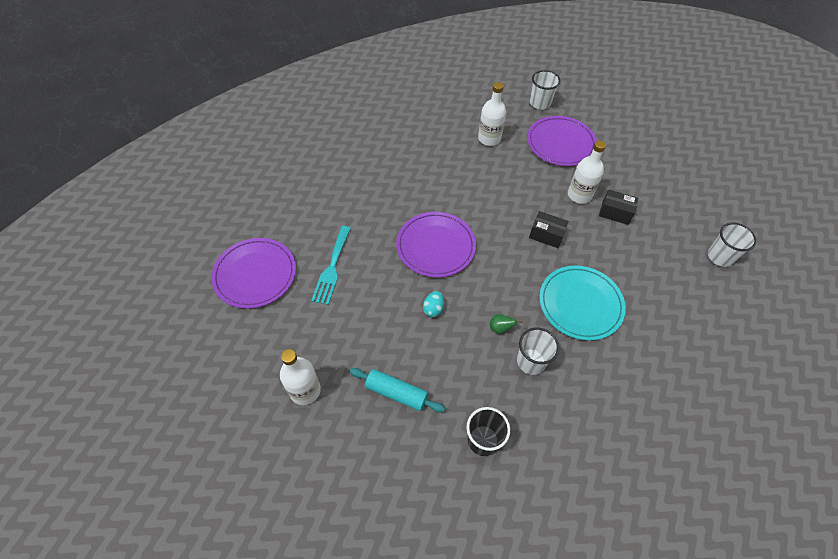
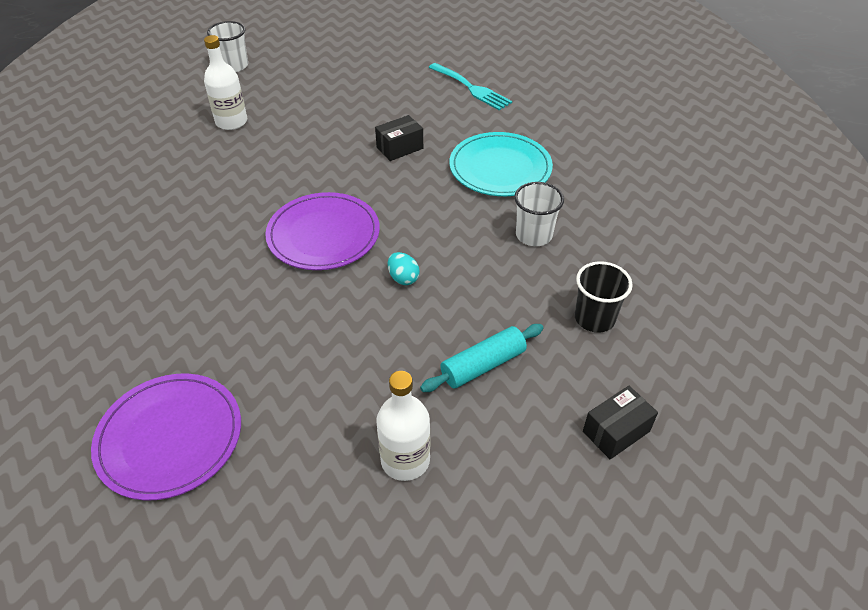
camera: 55 degrees left, 10 degrees down
(332, 268) = (251, 345): turquoise fork -> turquoise fork (471, 88)
(500, 328) = (476, 238): green pear -> none
(560, 143) = (302, 80): purple plate -> none
(579, 195) = (377, 102): white bottle -> none
(615, 213) = (422, 93): black box -> black box (616, 431)
(720, 257) = (530, 64): white cup -> none

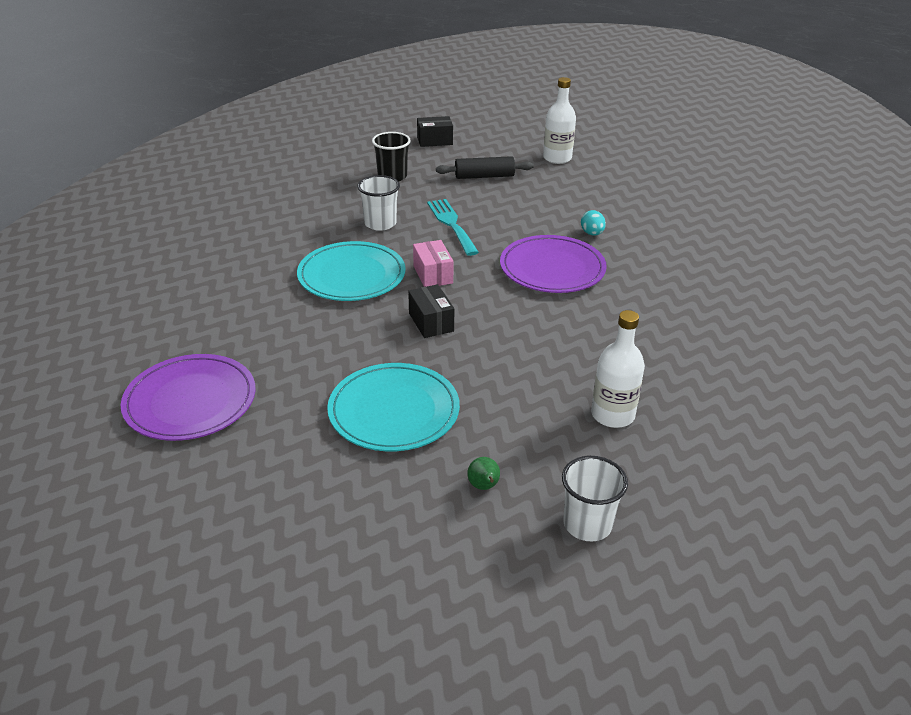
camera: 155 degrees left, 10 degrees down
(170, 438) = (694, 195): purple plate -> purple plate (190, 401)
(299, 66) = (484, 486): none -> green pear
(379, 86) = (394, 411): none -> turquoise plate
(399, 148) = (431, 322): black box -> black box turned 75 degrees clockwise
(403, 278) = (504, 226): turquoise egg -> turquoise egg (592, 233)
(432, 191) = (433, 274): none -> pink box
(471, 88) = (284, 369): turquoise fork -> turquoise fork (451, 224)
(483, 365) = (484, 176): turquoise rolling pin -> black rolling pin

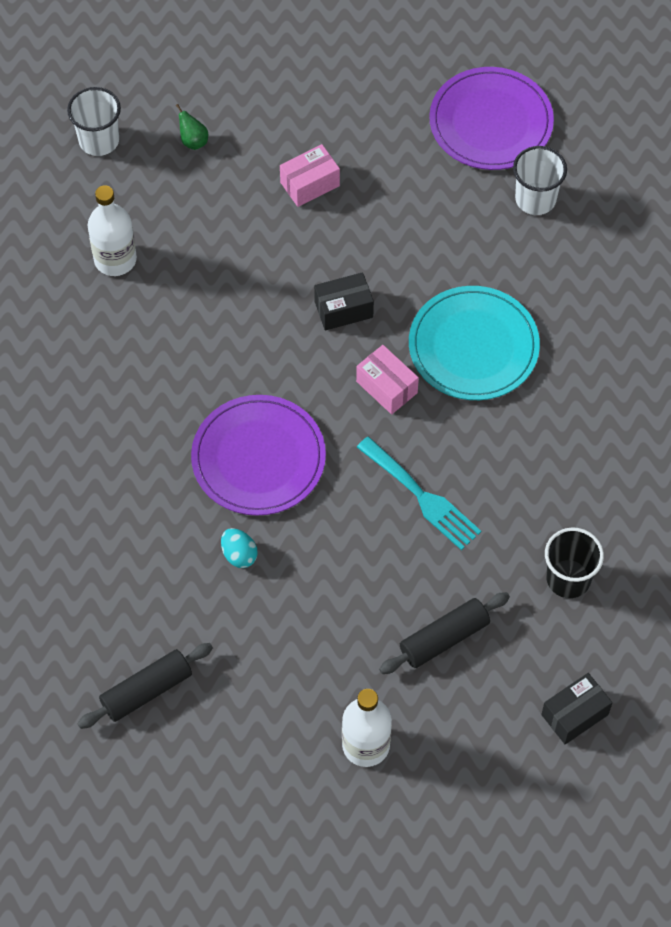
camera: 155 degrees right, 25 degrees up
(380, 223) = (509, 459): white cup -> white cup (535, 199)
(394, 411) = (310, 184): turquoise plate -> pink box
(431, 322) = (343, 309): black box -> black box turned 60 degrees counterclockwise
(680, 202) = (146, 691): none -> black rolling pin

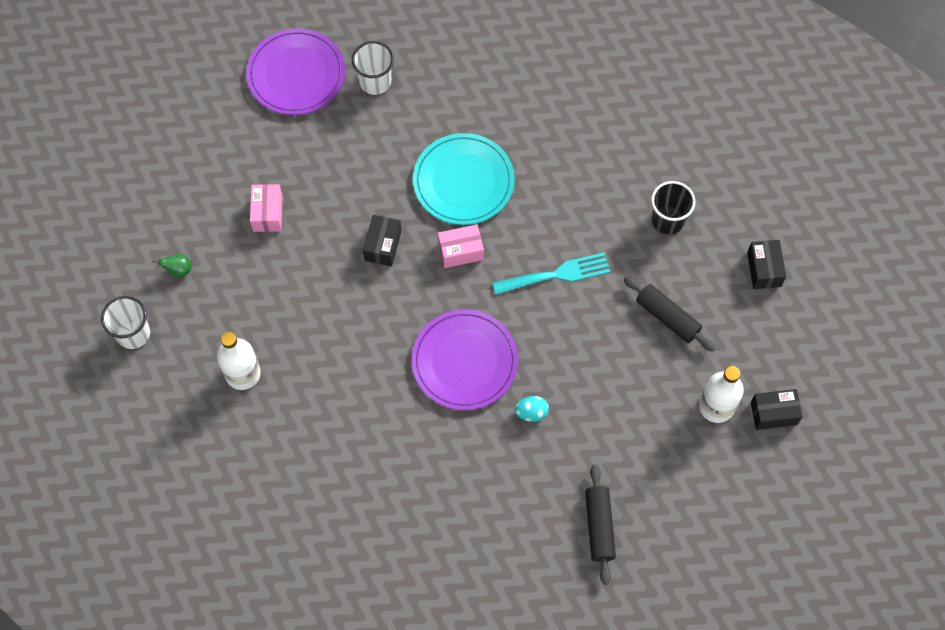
camera: 60 degrees left, 5 degrees up
(396, 813) = (773, 413): none -> black box
(444, 638) = (667, 317): black rolling pin -> black rolling pin turned 45 degrees counterclockwise

